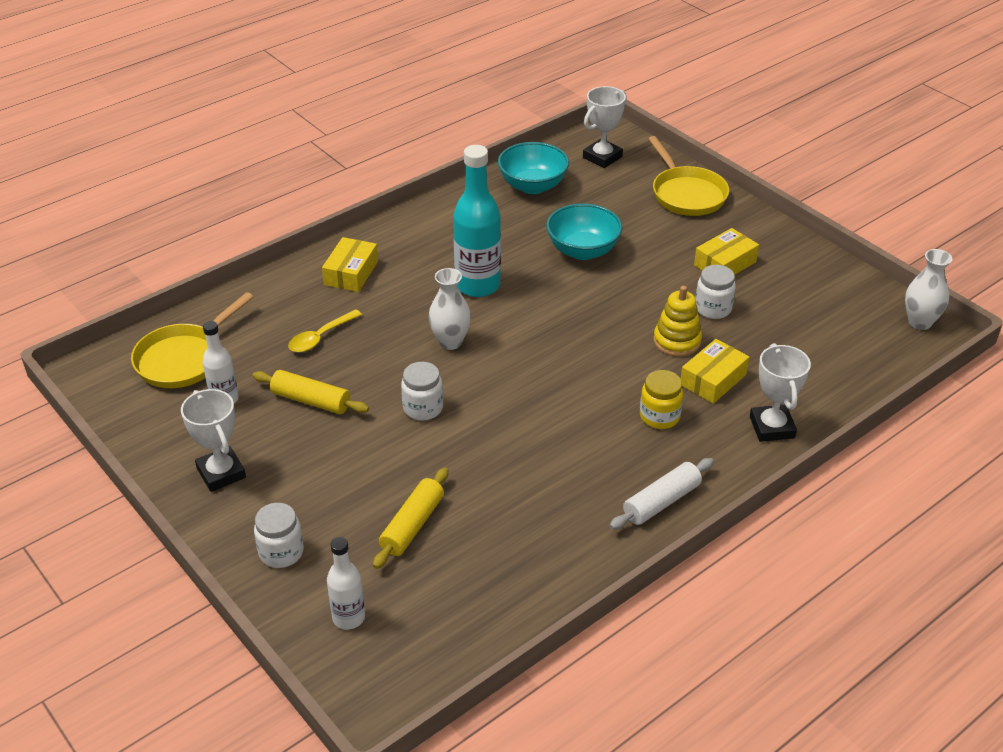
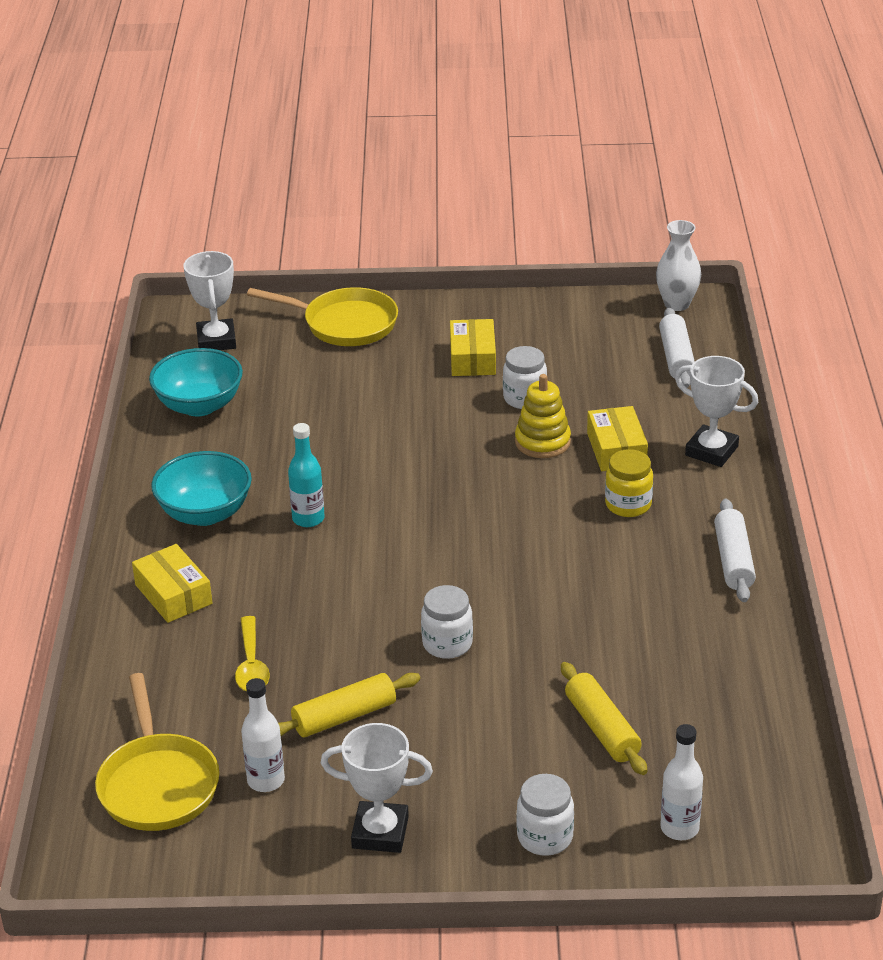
camera: 50 degrees left, 5 degrees down
(450, 342) = (371, 578): white vase -> none
(477, 285) = (308, 519): turquoise bottle -> turquoise bottle, size x0.56
(582, 250) = (343, 427): turquoise bowl -> turquoise bowl (205, 513)
(857, 354) = (676, 357): none -> white rolling pin

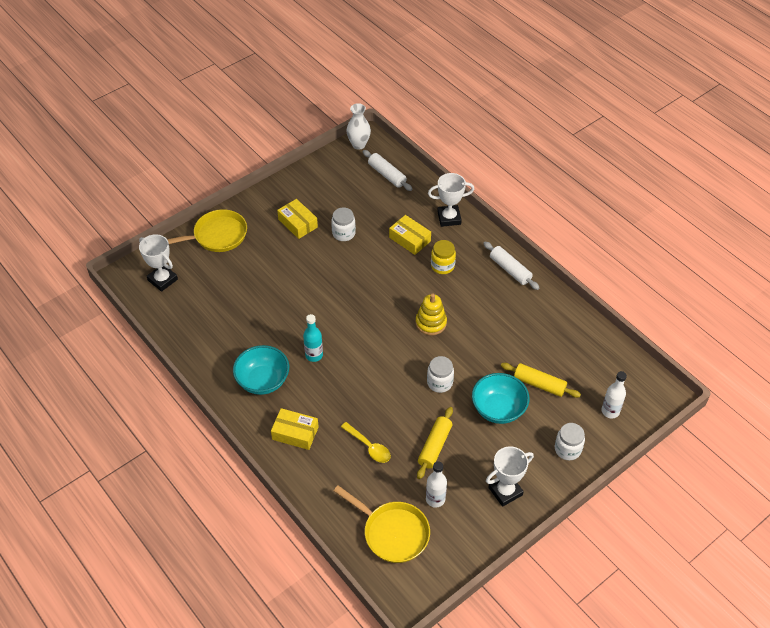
camera: 40 degrees left, 15 degrees up
(199, 405) = (195, 322): turquoise bowl -> turquoise bowl (498, 409)
(542, 442) = (375, 253): yellow stacking toy -> yellow stacking toy (431, 323)

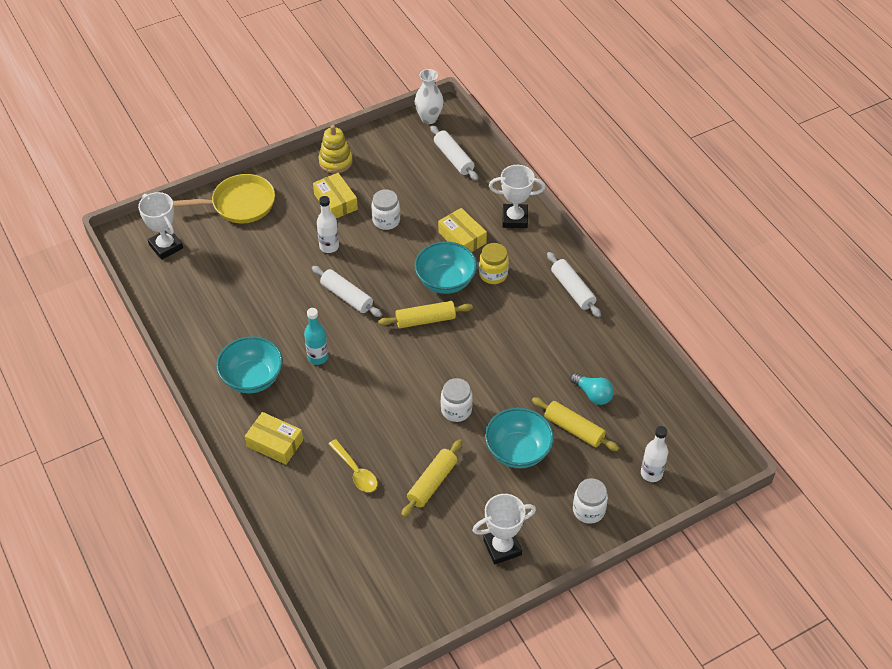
camera: 10 degrees right, 0 degrees up
(326, 301) = (347, 296): none -> white rolling pin
(392, 533) = (359, 574): yellow pan -> none
(396, 311) = (425, 320): none -> yellow rolling pin
(405, 277) = (445, 281): none -> turquoise bowl
(431, 323) = (463, 339): yellow stacking toy -> yellow stacking toy (335, 161)
(435, 499) = (418, 544): white bottle -> white bottle (329, 246)
(547, 353) = (593, 394): none -> turquoise light bulb

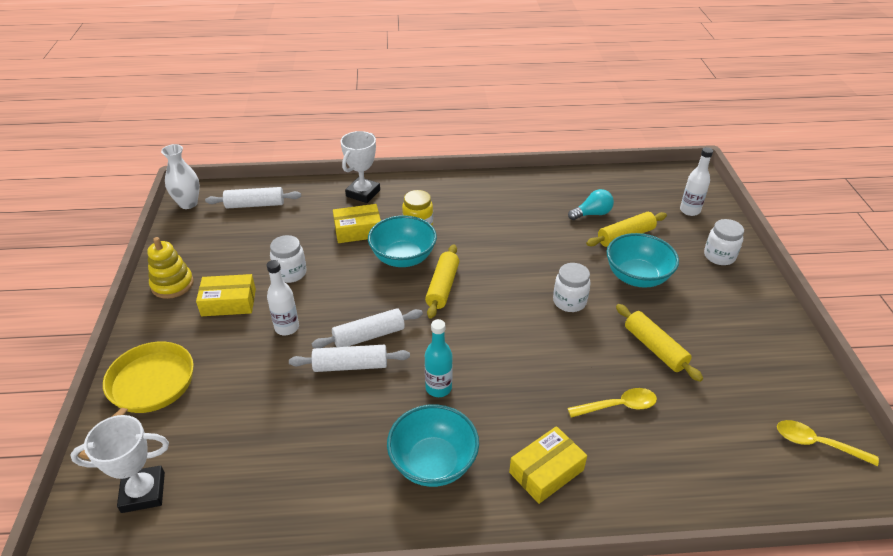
camera: 65 degrees left, 10 degrees down
(382, 611) = (817, 444): none -> yellow spoon
(502, 547) = (749, 323): white trophy -> none
(573, 289) = (469, 188): white rolling pin -> white rolling pin (350, 365)

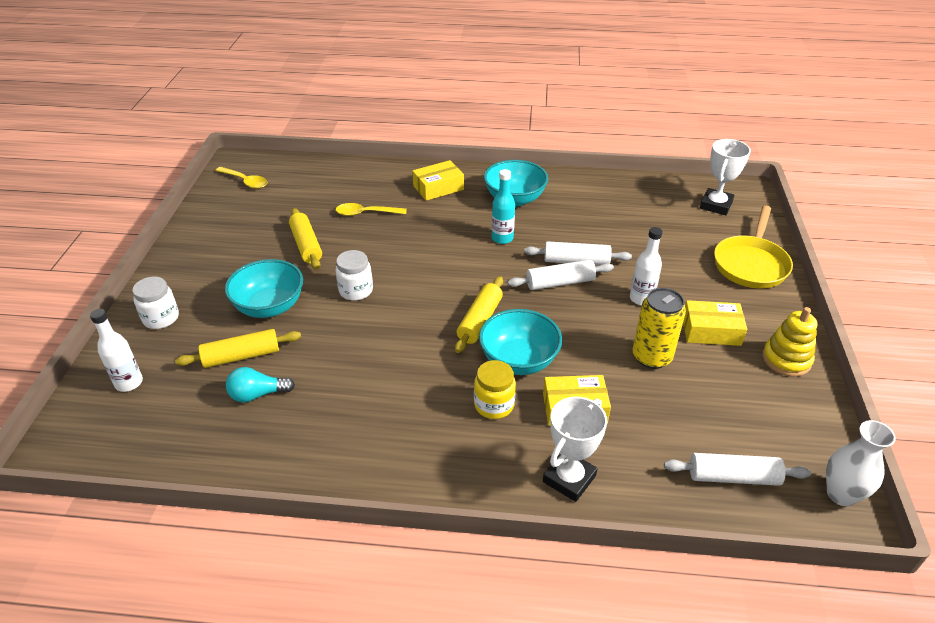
camera: 170 degrees left, 0 degrees up
(143, 492) = (716, 205): white trophy -> white trophy turned 60 degrees counterclockwise
(290, 273) = (651, 357): white jar -> yellow can

